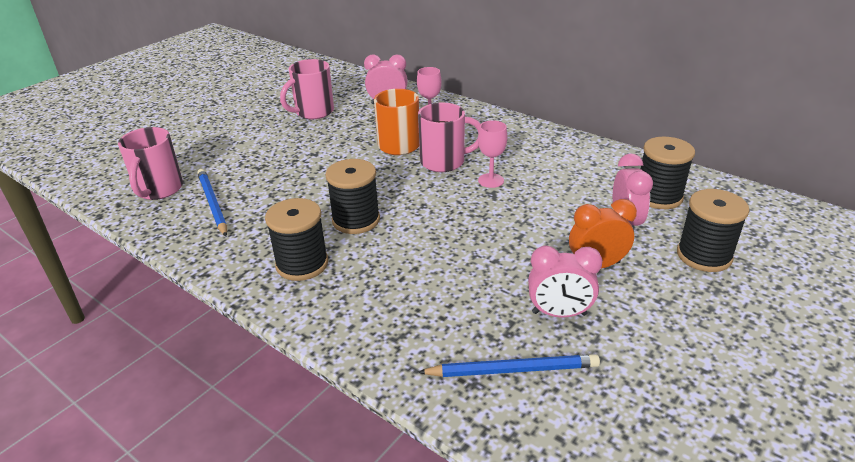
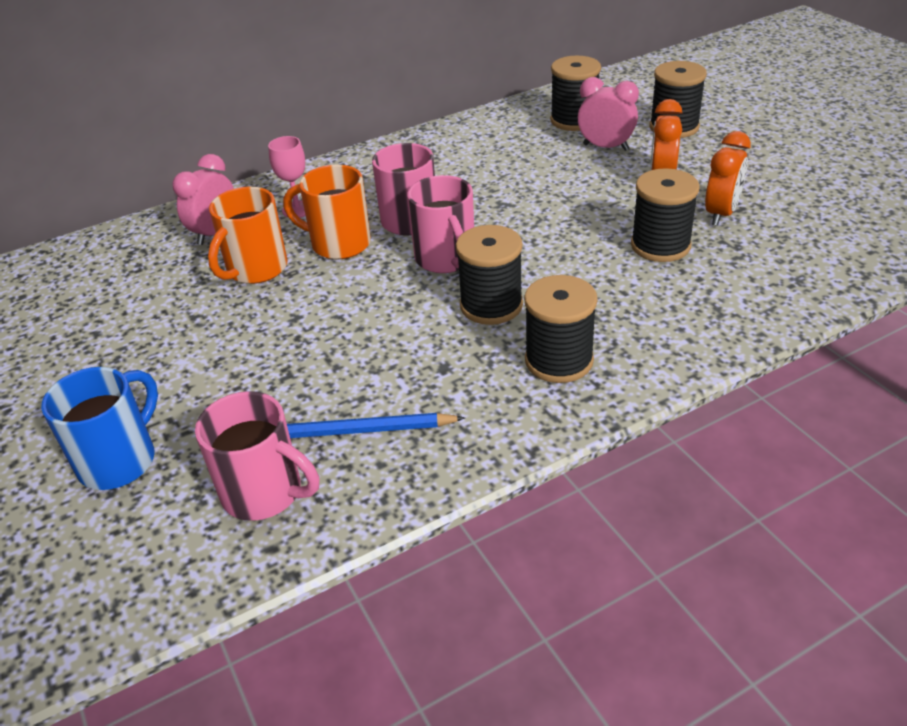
camera: 65 degrees left, 5 degrees up
(180, 143) = (120, 460): none -> blue mug
(313, 112) = (167, 301): pink mug -> pink mug (446, 259)
(356, 127) = (255, 270): none -> orange mug
(480, 285) = (660, 245): none -> black spool
(491, 180) = (476, 199): pink goblet -> none
(512, 369) = (786, 255): blue pencil -> none
(559, 313) = (721, 214): pink clock -> orange clock

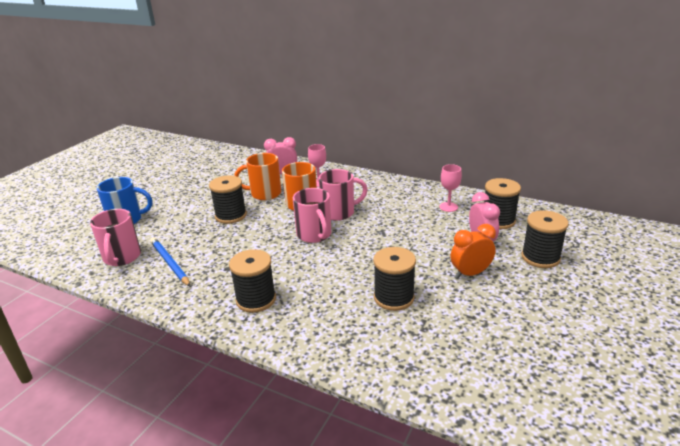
camera: 55 degrees right, 10 degrees down
(446, 259) = (314, 235): pink mug -> pink mug turned 60 degrees counterclockwise
(491, 305) = (286, 262): black spool -> black spool (231, 216)
(503, 137) = (448, 207): none -> pink goblet
(721, 214) = (455, 310): orange clock -> none

